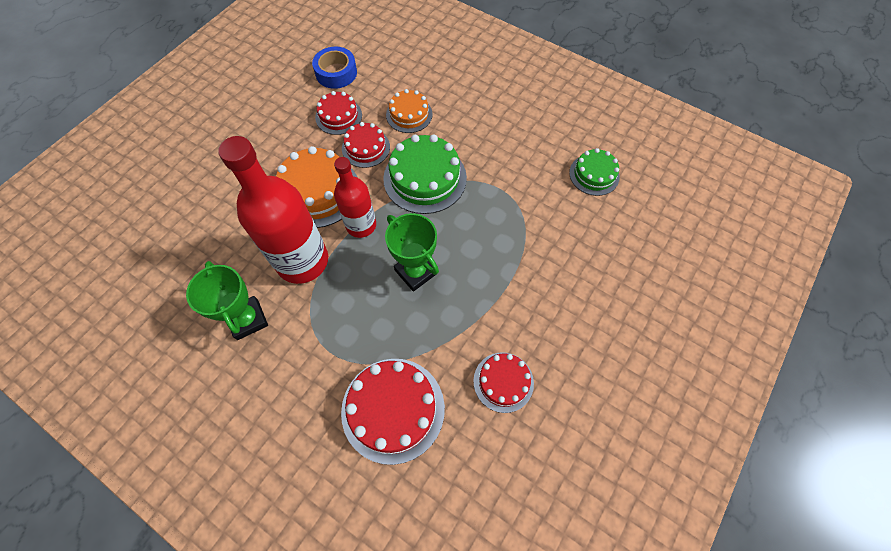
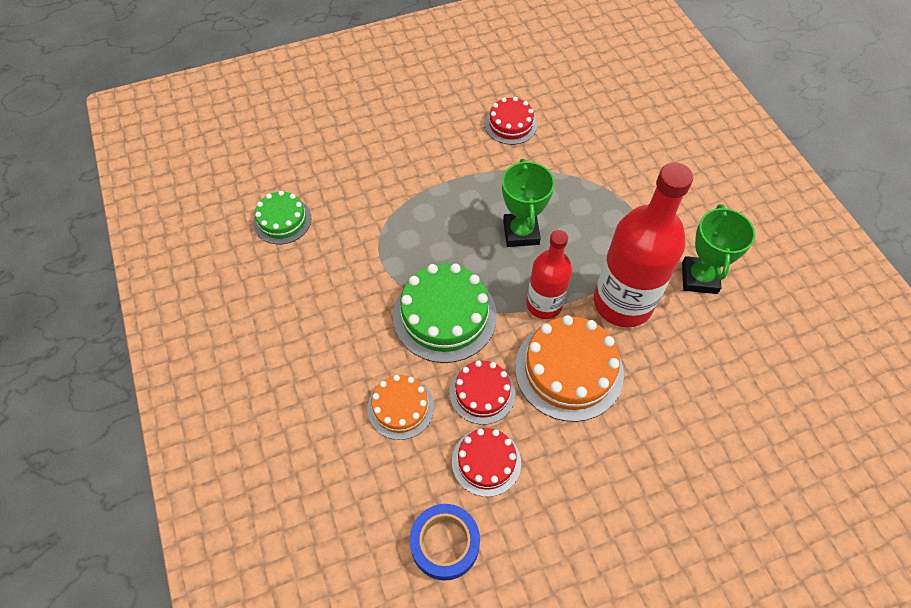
camera: 145 degrees left, 5 degrees down
(393, 409) = (605, 151): red cake -> none

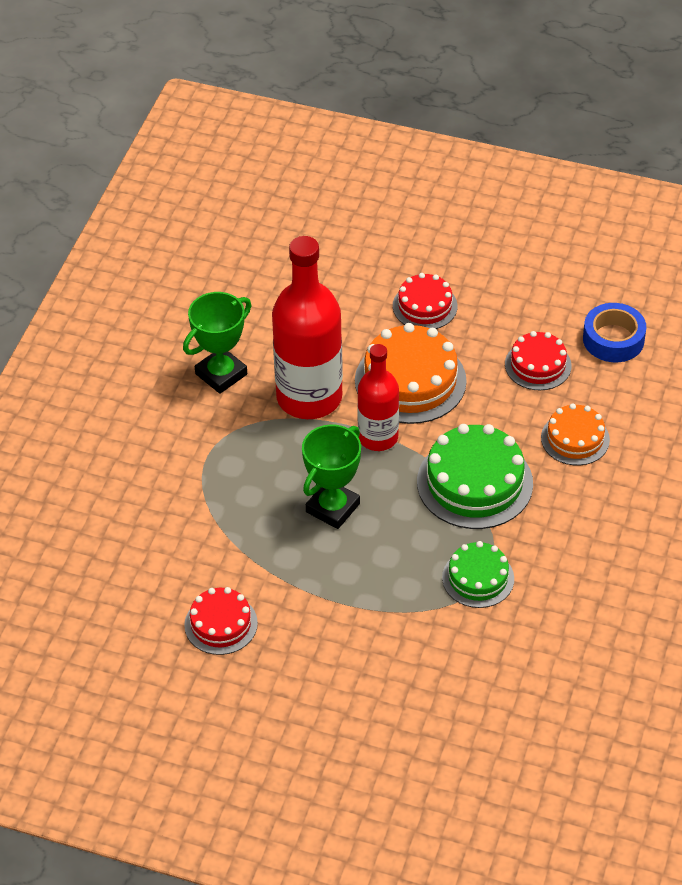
camera: 140 degrees left, 10 degrees down
(282, 220) = (560, 672): green cake -> green cake (478, 578)
(482, 393) = (497, 408): red cake -> red cake (425, 306)

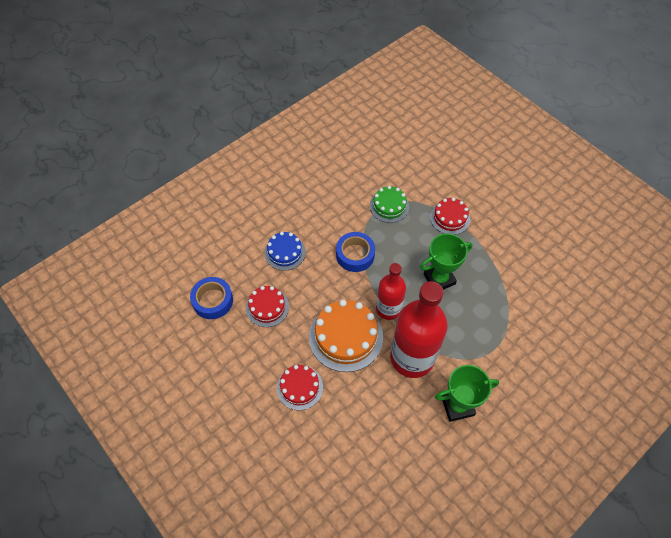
camera: 150 degrees left, 10 degrees up
(221, 624) = (531, 245): red cake -> red cake (450, 218)
(474, 482) = (355, 255): green cake -> blue tape
(575, 438) = (285, 252): orange cake -> blue cake

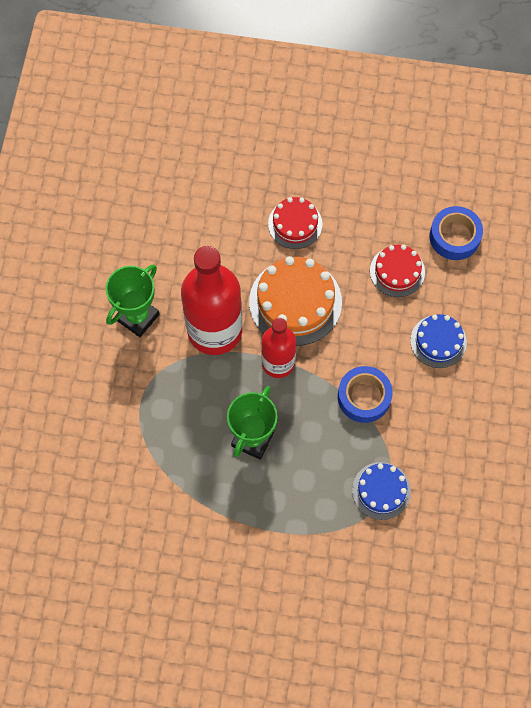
camera: 140 degrees right, 10 degrees up
(389, 206) = (381, 491): green cake -> blue cake
(450, 218) = (300, 531): red cake -> none

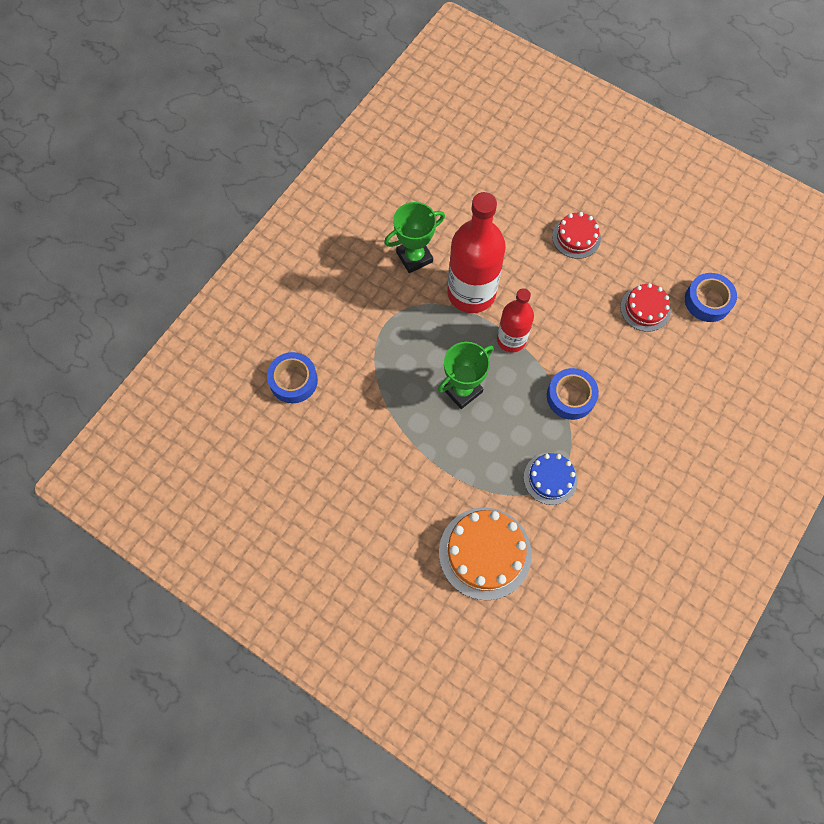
camera: 25 degrees right, 0 degrees up
(73, 507) = (293, 380): none -> blue tape
(295, 302) = (548, 298): orange cake -> orange cake (485, 553)
(438, 341) = (655, 379): blue cake -> none

